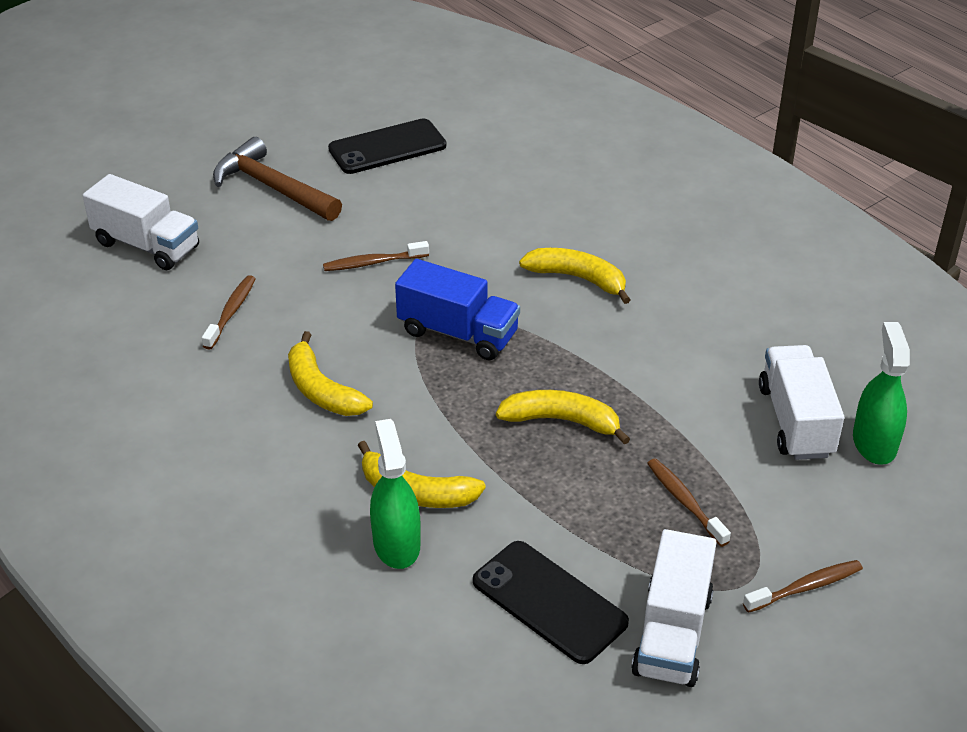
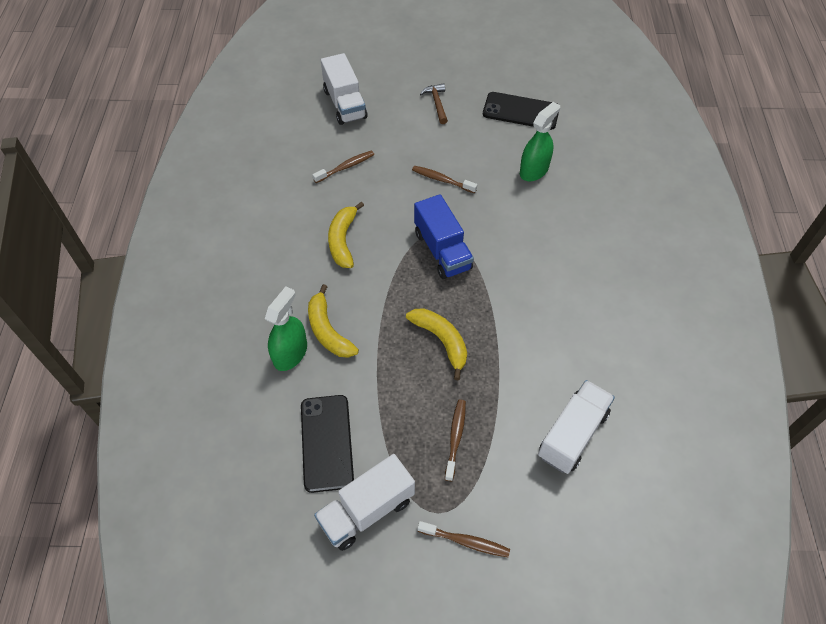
camera: 40 degrees right, 15 degrees up
(272, 187) = (437, 103): brown hammer -> brown hammer, size x0.55
(578, 278) = (541, 258): yellow banana -> none
(874, 443) = (605, 483): green spray bottle -> green spray bottle (534, 170)

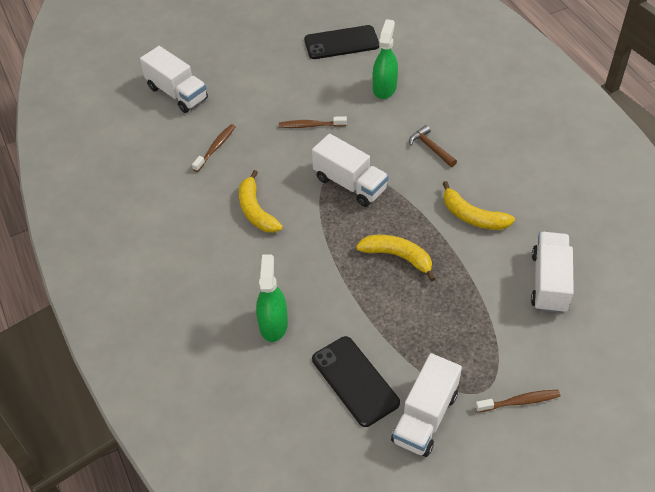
camera: 25 degrees left, 5 degrees down
(328, 331) = (294, 291): yellow banana -> yellow banana (472, 216)
(437, 103) = (262, 62): brown hammer -> brown hammer (430, 148)
(442, 250) = (350, 184): blue truck -> white truck
(455, 438) = (459, 327): brown toothbrush -> none

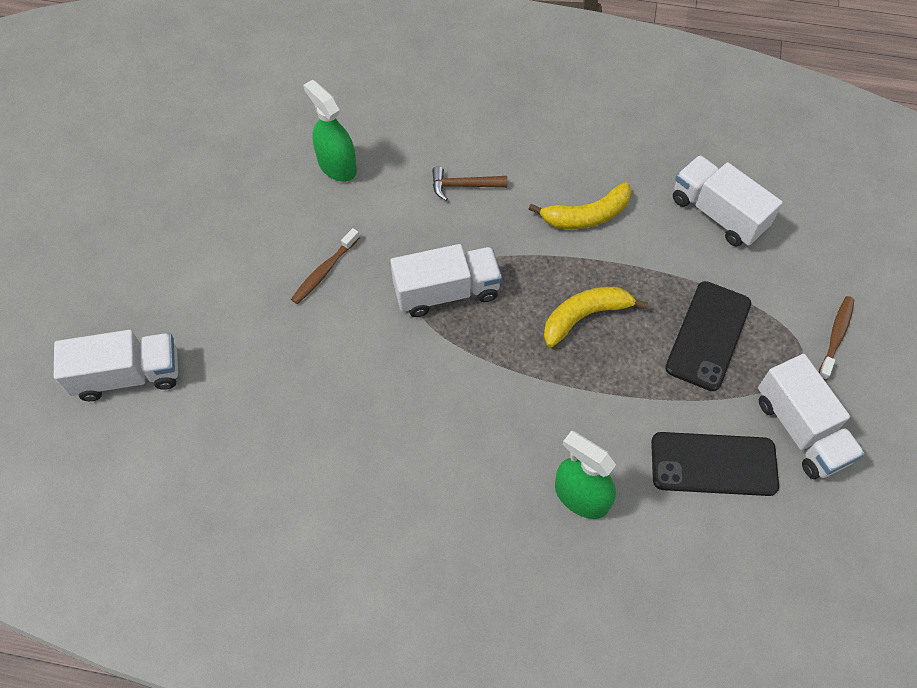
camera: 55 degrees left, 10 degrees up
(216, 147) = (264, 390): brown toothbrush -> none
(256, 211) = (403, 410): yellow banana -> none
(341, 43) = (225, 156): black phone -> black phone (708, 335)

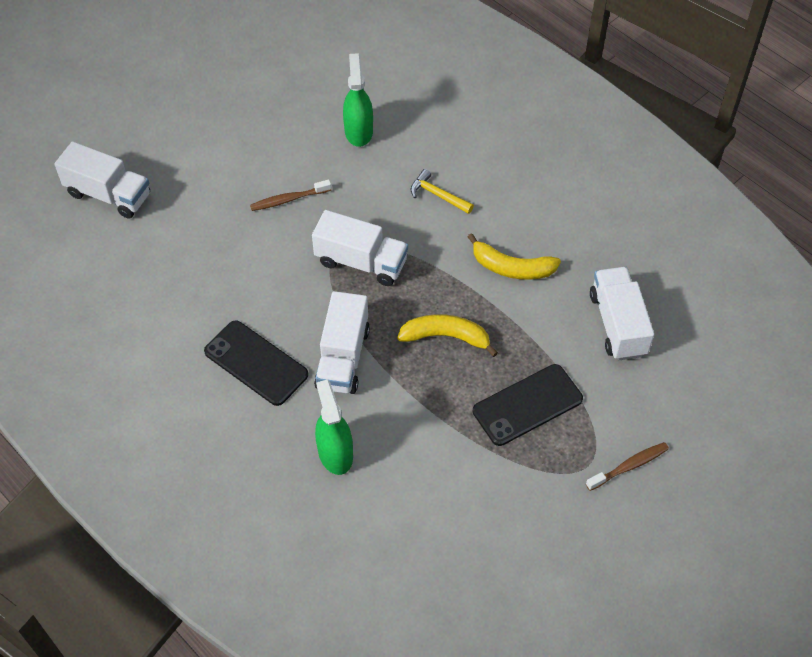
camera: 35 degrees right, 5 degrees down
(463, 186) = (437, 195): brown hammer -> yellow hammer
(713, 464) = (449, 493): black phone -> black phone (256, 363)
(800, 429) = (537, 511): white truck -> white truck (343, 357)

